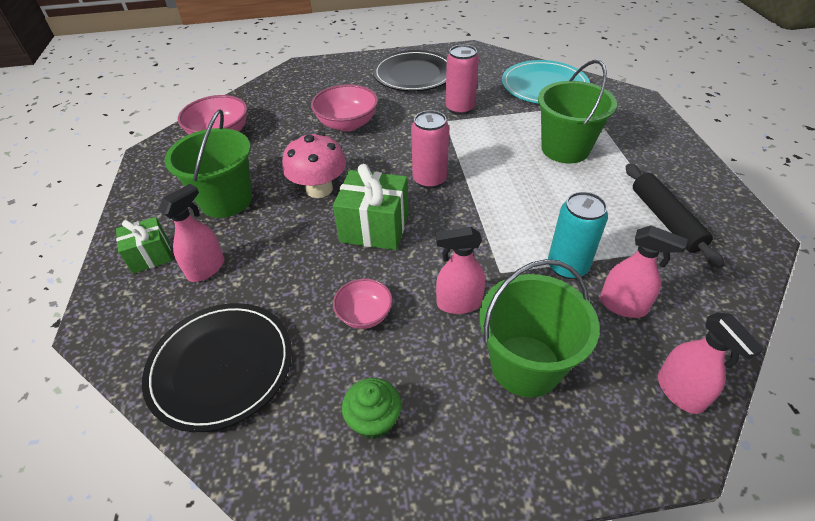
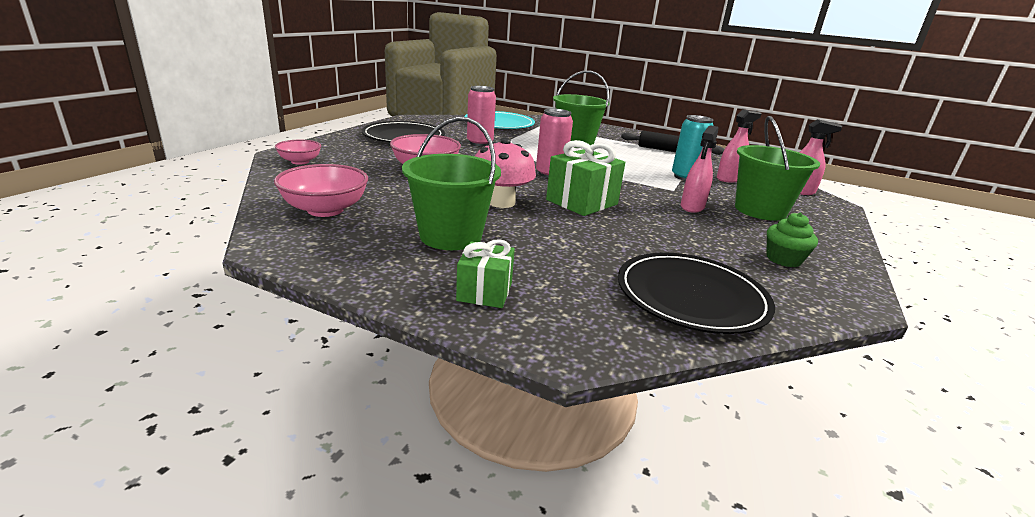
camera: 60 degrees left, 20 degrees down
(206, 268) = (547, 270): pink spray bottle -> none
(364, 315) = (677, 232): pink bowl -> pink bowl (300, 161)

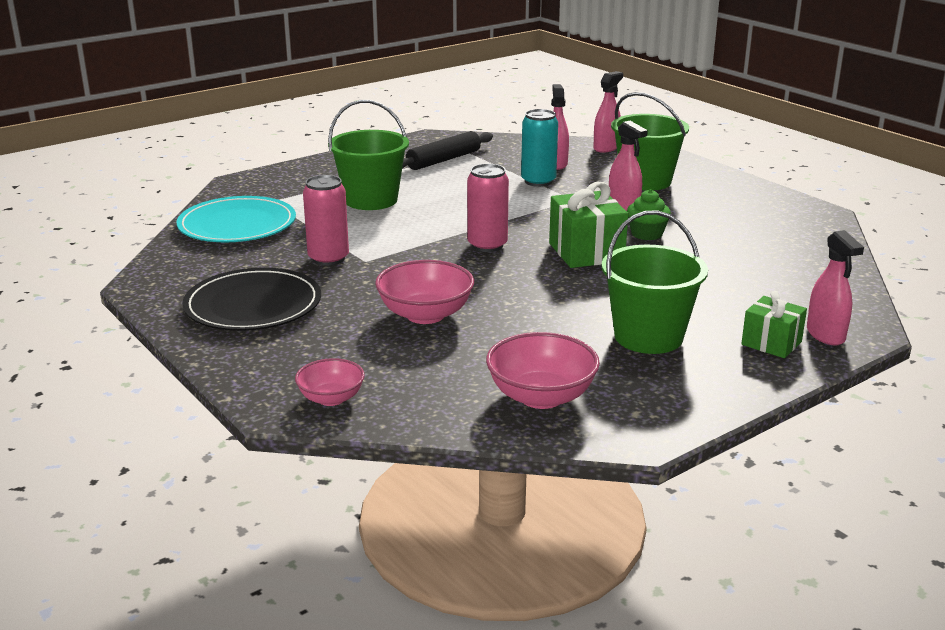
camera: 60 degrees left, 0 degrees up
(501, 202) = (566, 293): pink mushroom -> none
(531, 322) = (825, 335): none -> pink spray bottle
(691, 296) = (801, 265): black plate -> none
(783, 259) = (749, 210): green cupcake -> green cupcake (646, 234)

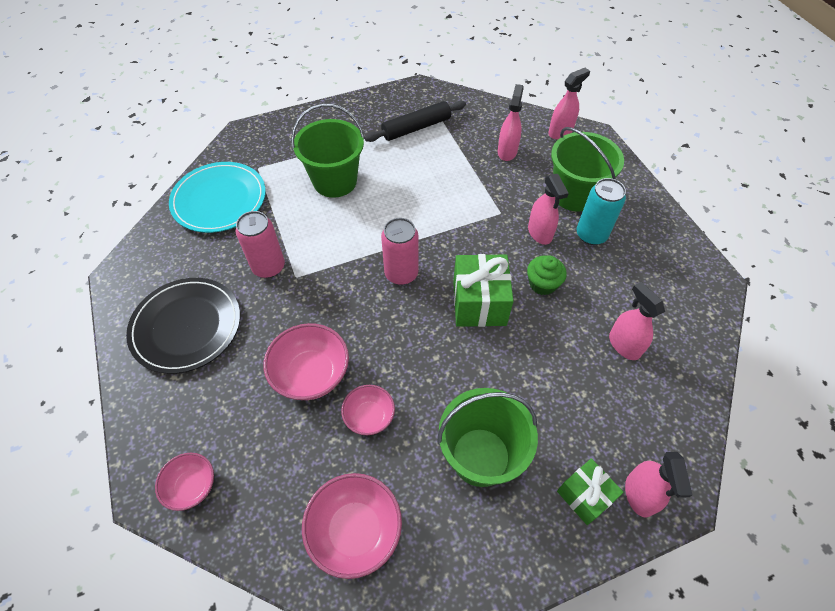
camera: 15 degrees right, 30 degrees up
(510, 330) = (369, 416): none -> pink bowl
(538, 181) = (481, 177): turquoise can -> turquoise can (591, 235)
(754, 257) = (624, 345): none -> pink spray bottle

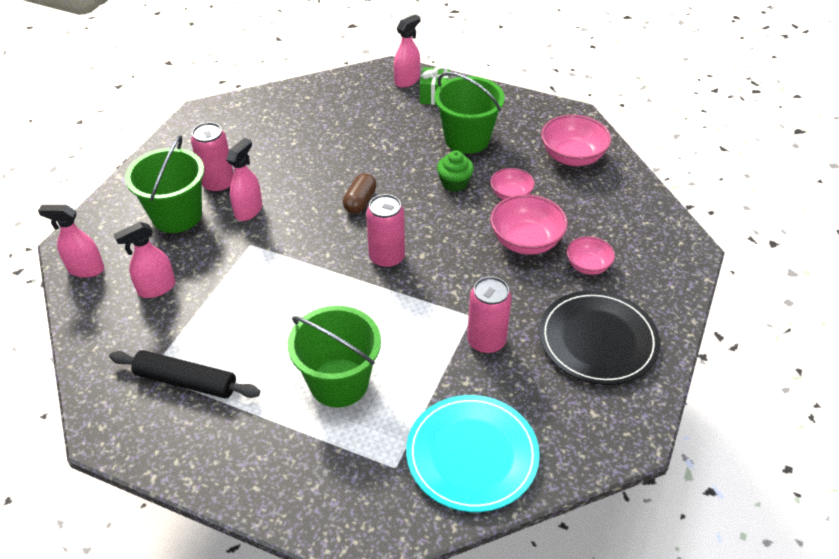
camera: 135 degrees left, 10 degrees down
(192, 486) = (659, 234): pink bowl -> pink bowl (588, 266)
(479, 303) = (360, 202): green gift -> brown capsule
(542, 284) = (302, 182): green cupcake -> green cupcake (454, 183)
(591, 235) = (219, 184): turquoise can -> pink can
(624, 345) = (311, 125): pink spray bottle -> none

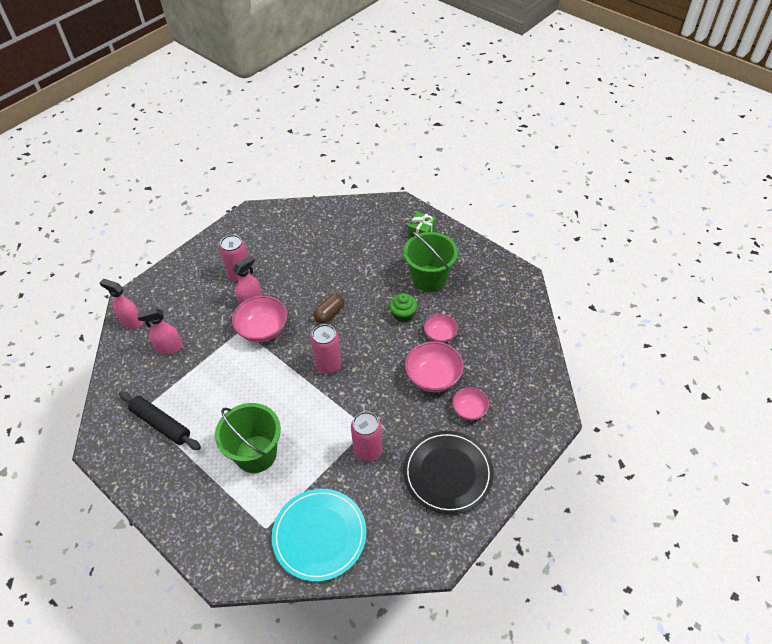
camera: 20 degrees right, 5 degrees up
(177, 215) = (203, 294): green bucket -> none
(407, 80) = (407, 216): pink spray bottle -> none
(572, 157) = (502, 313): pink bowl -> pink bowl (263, 329)

